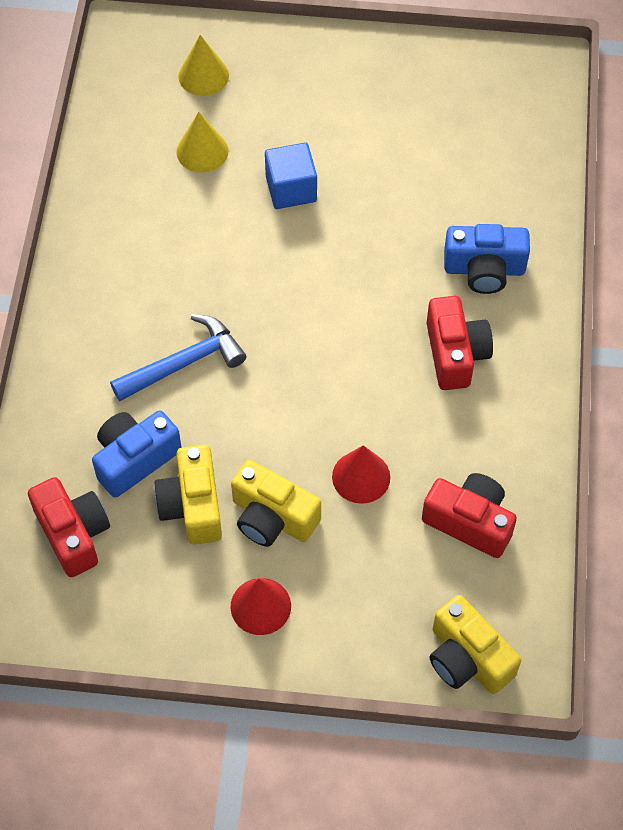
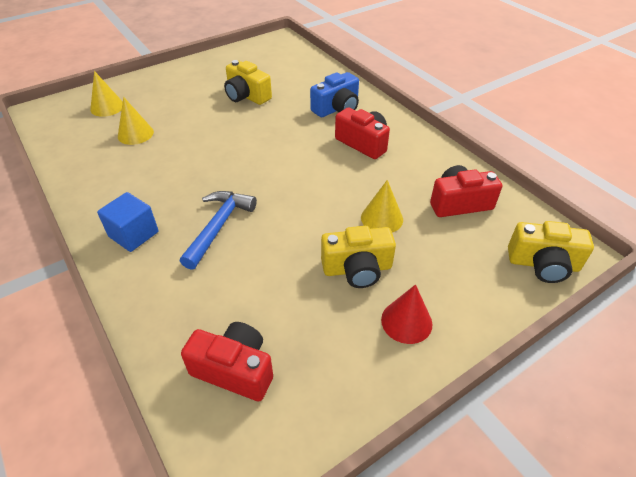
camera: 40 degrees left, 15 degrees down
(135, 459) = (236, 295): blue camera -> none
(192, 506) = (302, 295): yellow camera -> yellow camera (247, 96)
(291, 189) = (204, 125): blue cube -> blue cube (133, 234)
(361, 477) = (382, 218): red cone -> yellow cone

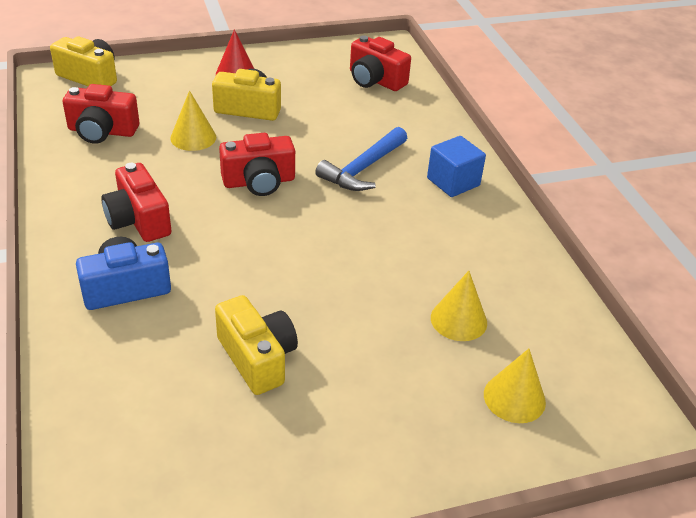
camera: 165 degrees left, 5 degrees down
(300, 191) = (259, 182): none -> red camera

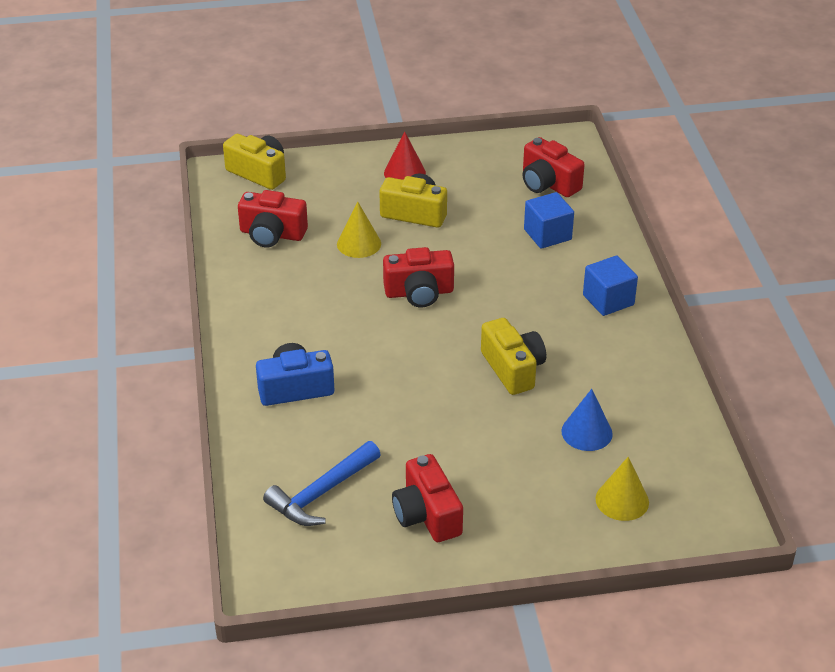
camera: 10 degrees right, 0 degrees up
(138, 220) = (306, 326): red camera -> red camera (427, 515)
(257, 358) = (405, 454): yellow camera -> yellow camera (513, 369)
(363, 168) = (521, 282): blue hammer -> blue hammer (321, 493)
(382, 124) = (547, 234): none -> blue cube
(458, 320) = (587, 432): yellow cone -> blue cone

